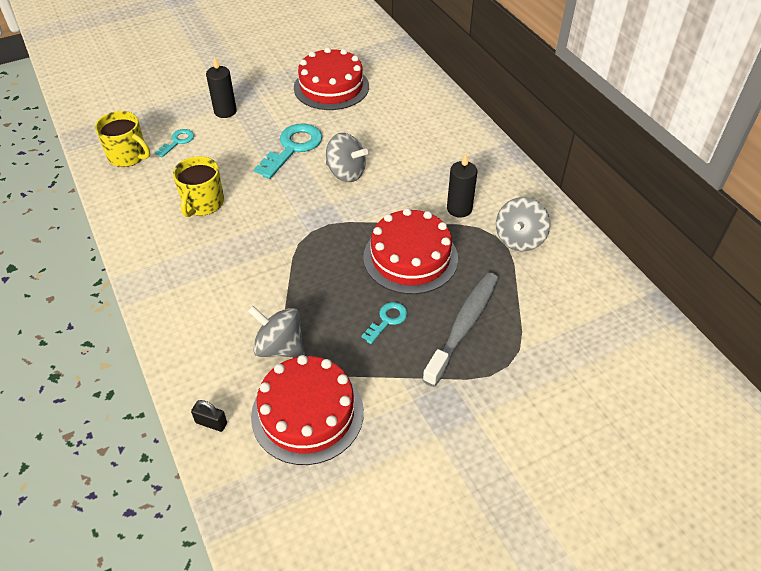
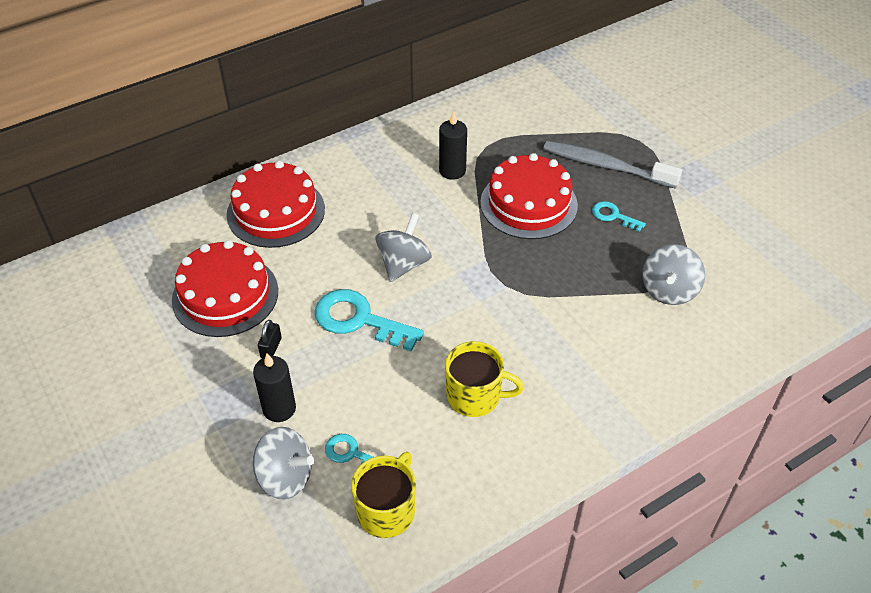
camera: 95 degrees left, 0 degrees up
(211, 423) = (769, 328): black padlock -> black padlock (271, 348)
(307, 413) = (733, 261): red cake -> red cake (276, 211)
(519, 239) = (489, 130): grey spinning top -> grey spinning top (285, 477)

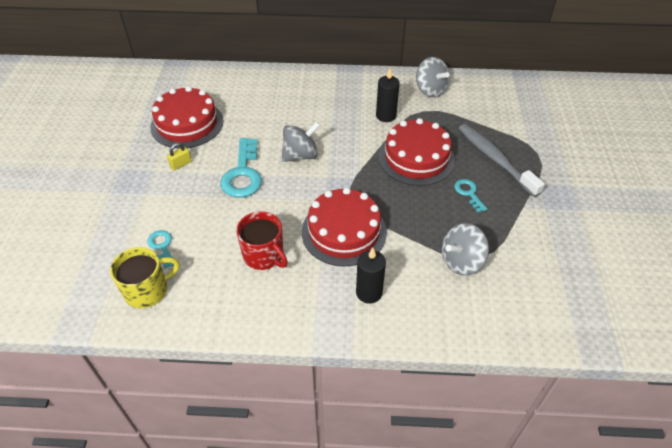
camera: 35 degrees right, 0 degrees up
(271, 348) = (181, 164): black padlock -> yellow padlock
(276, 211) = (258, 92): red cake -> red cake (344, 232)
(279, 408) = (151, 199): black candle -> black candle (369, 292)
(285, 477) = (116, 238): grey spinning top -> grey spinning top (430, 90)
(359, 320) = (243, 174): turquoise key -> turquoise key turned 150 degrees counterclockwise
(475, 396) = (264, 255): yellow mug -> red mug

